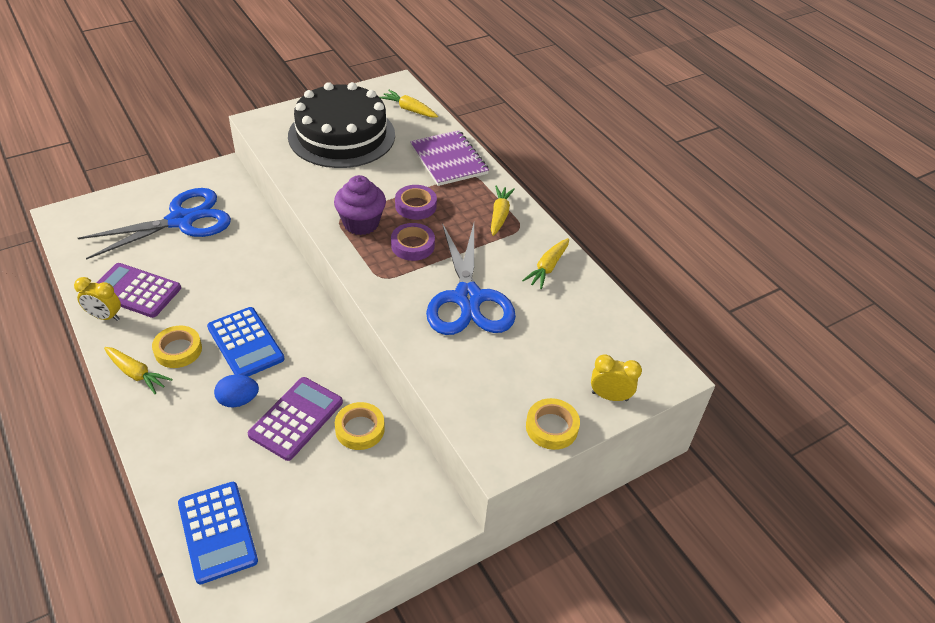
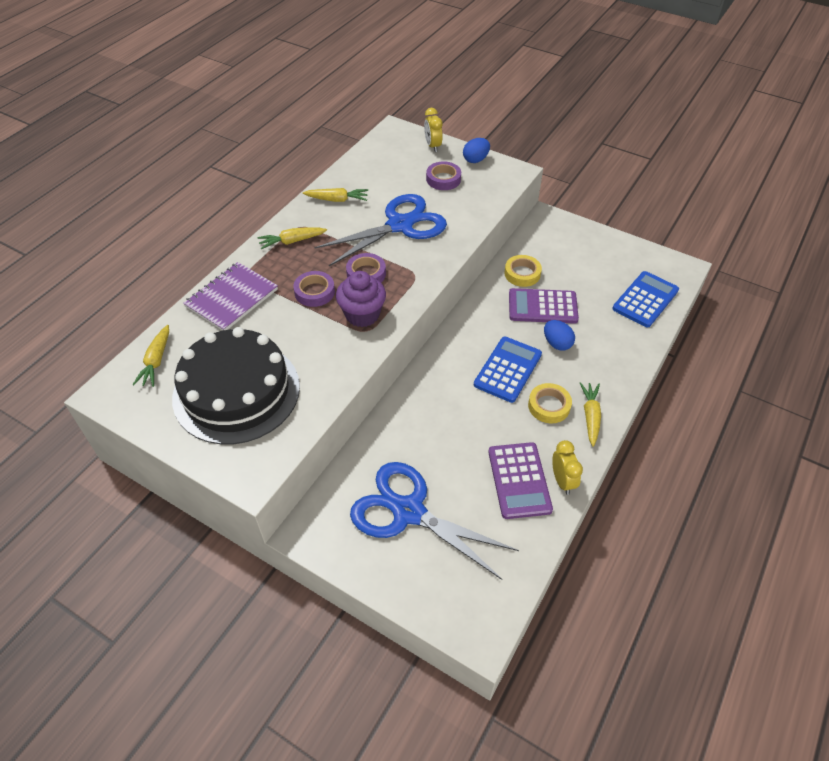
camera: 115 degrees left, 5 degrees up
(529, 373) = (443, 179): none -> purple tape
(551, 427) = (475, 160): yellow tape -> blue egg

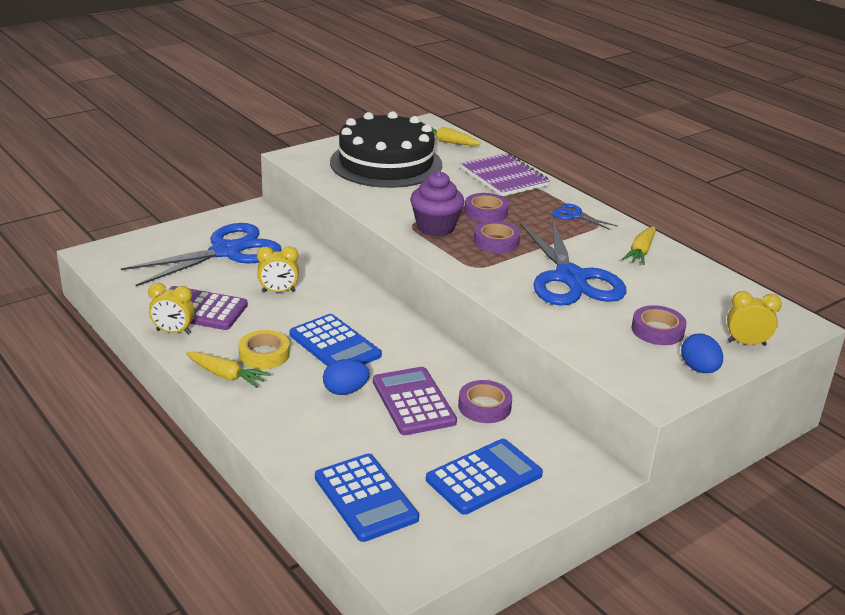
camera: 110 degrees right, 20 degrees down
(292, 241) = (574, 215): yellow carrot -> blue scissors
(455, 437) = (278, 291): none -> yellow clock
(522, 274) = (484, 406): yellow tape -> purple tape
(542, 307) = (413, 402): purple calculator -> purple calculator turned 45 degrees counterclockwise
(587, 258) = (484, 477): none -> blue calculator

